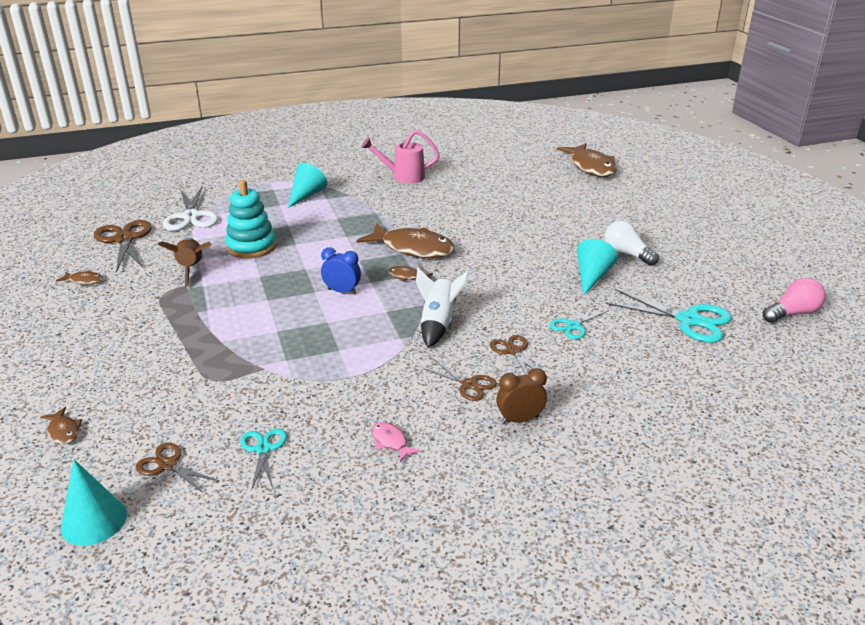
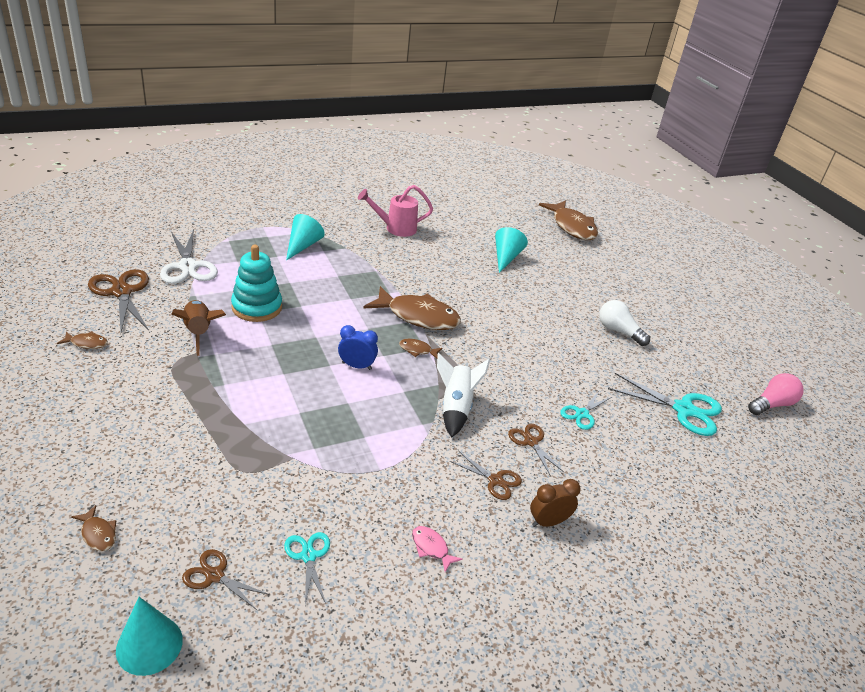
camera: 10 degrees left, 5 degrees up
(592, 277) = (591, 357): turquoise cone -> turquoise cone (506, 258)

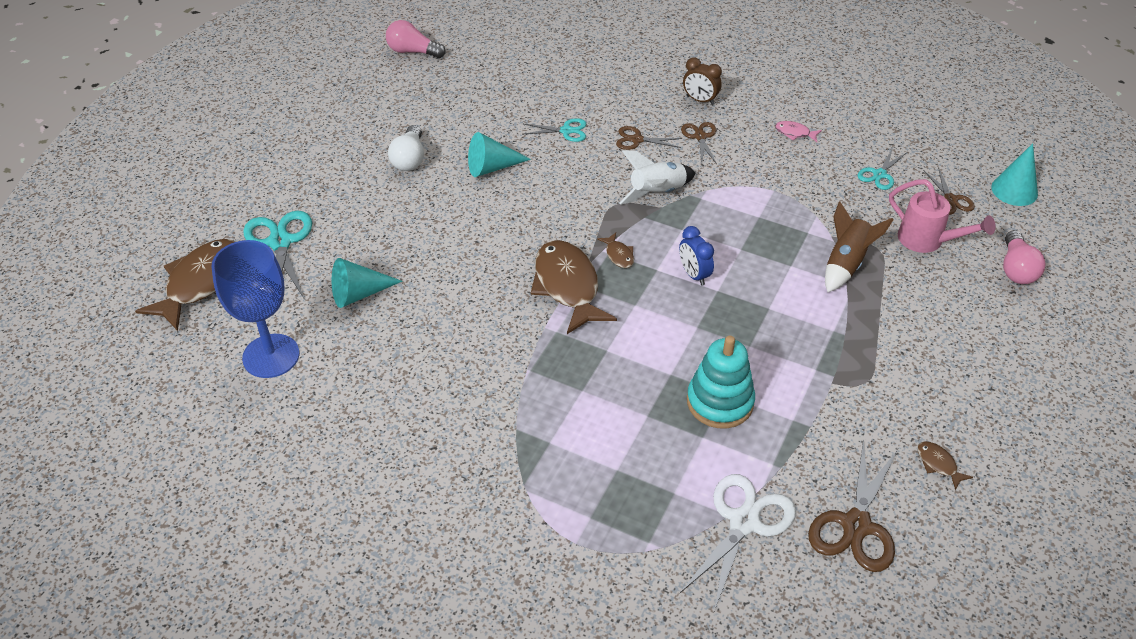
camera: 125 degrees left, 10 degrees up
(98, 534) = (1016, 269): brown fish -> pink light bulb
(198, 332) = (811, 406): brown rocket -> brown rocket (846, 264)
(302, 246) = (565, 468): turquoise cone -> turquoise cone (492, 167)
(395, 228) = (410, 422): pink watering can -> pink watering can (927, 241)
(431, 548) = (794, 133): pink fish -> pink fish turned 105 degrees clockwise
(491, 220) = (271, 356): none -> blue goblet
(531, 442) = (637, 140): brown scissors -> brown scissors turned 75 degrees clockwise
(683, 410) = (485, 88): turquoise scissors -> turquoise scissors (280, 242)

